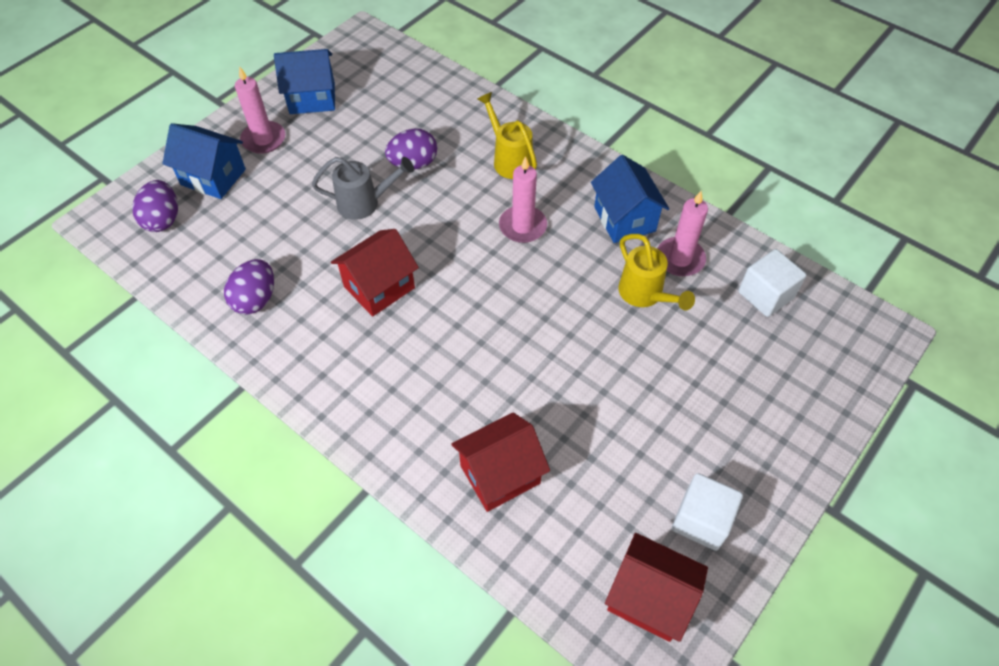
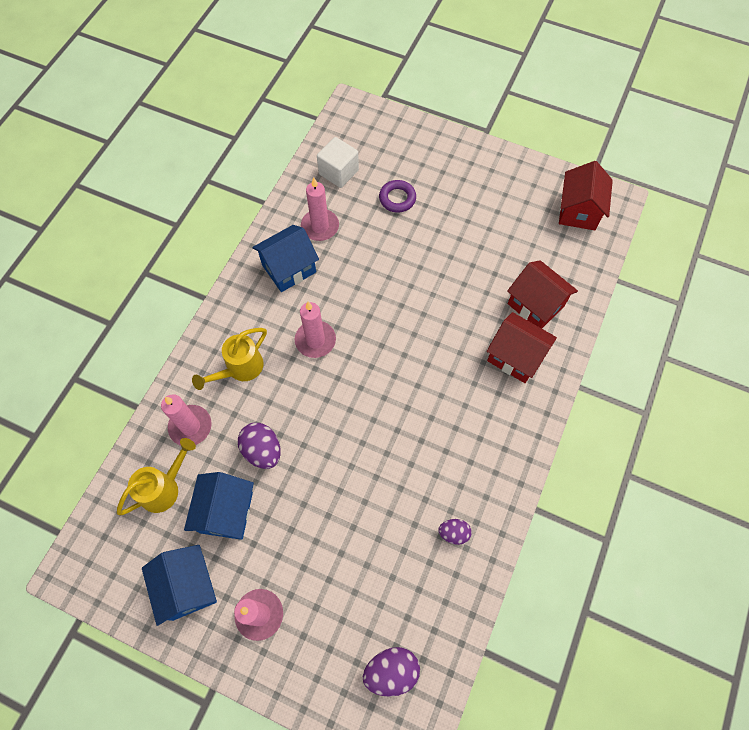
camera: 105 degrees left, 10 degrees up
(213, 177) = (323, 645): blue house -> blue house (226, 512)
(255, 299) = (453, 533): purple egg -> purple egg, size x0.62
(364, 203) = (321, 478): grey watering can -> none
(379, 287) = (410, 434): red house -> red house (515, 357)
(460, 116) = (190, 426): none -> pink candle
(644, 294) = (360, 244): yellow watering can -> yellow watering can (164, 488)
(701, 520) = (521, 191): white cube -> none
(711, 352) = (397, 198): none -> purple ring

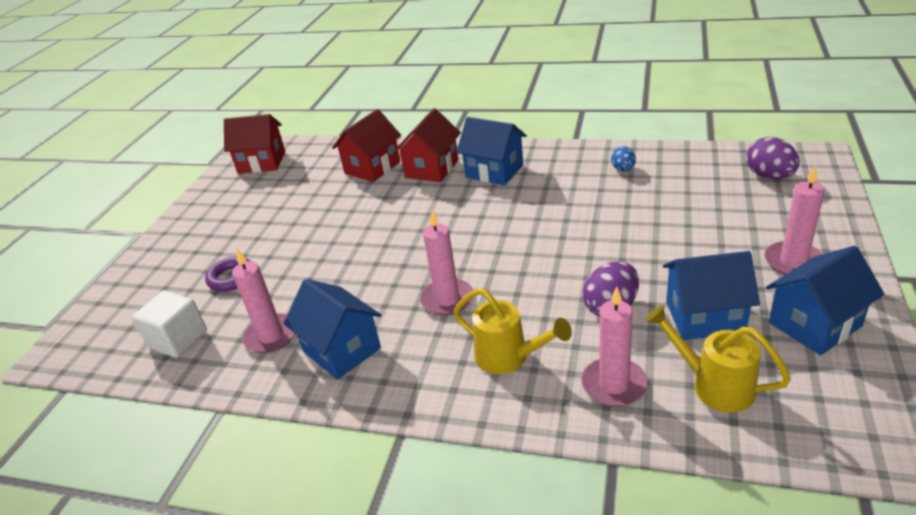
camera: 95 degrees left, 30 degrees down
(453, 533) = (623, 169): purple egg -> blue egg
(491, 412) = (494, 171): none -> blue house

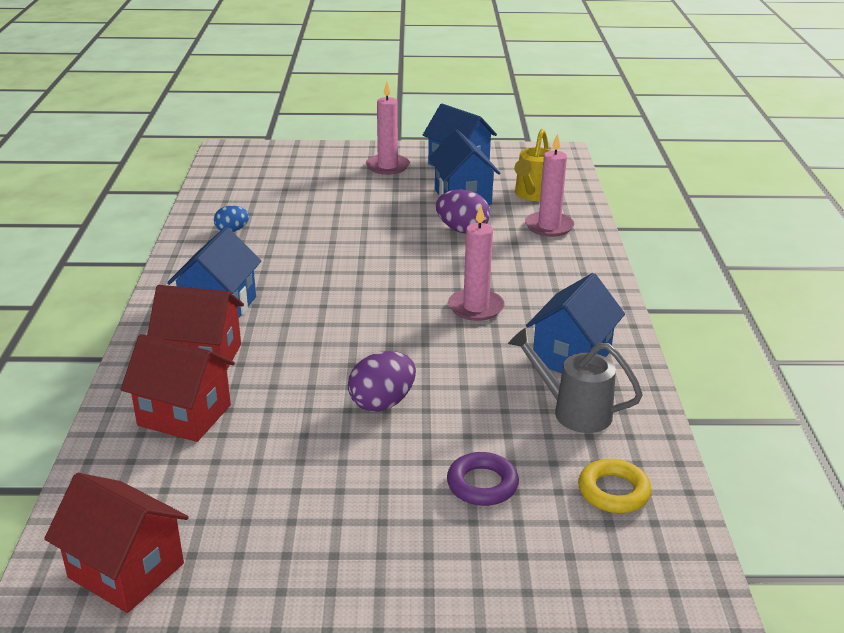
camera: 110 degrees left, 5 degrees down
(178, 339) = (613, 491): white cube -> yellow ring
(262, 162) = (126, 570): red house -> red house turned 45 degrees counterclockwise
(271, 336) = (574, 411): pink candle -> grey watering can
(508, 358) = (541, 268): yellow watering can -> none
(769, 176) = (259, 168): purple egg -> purple egg (382, 403)

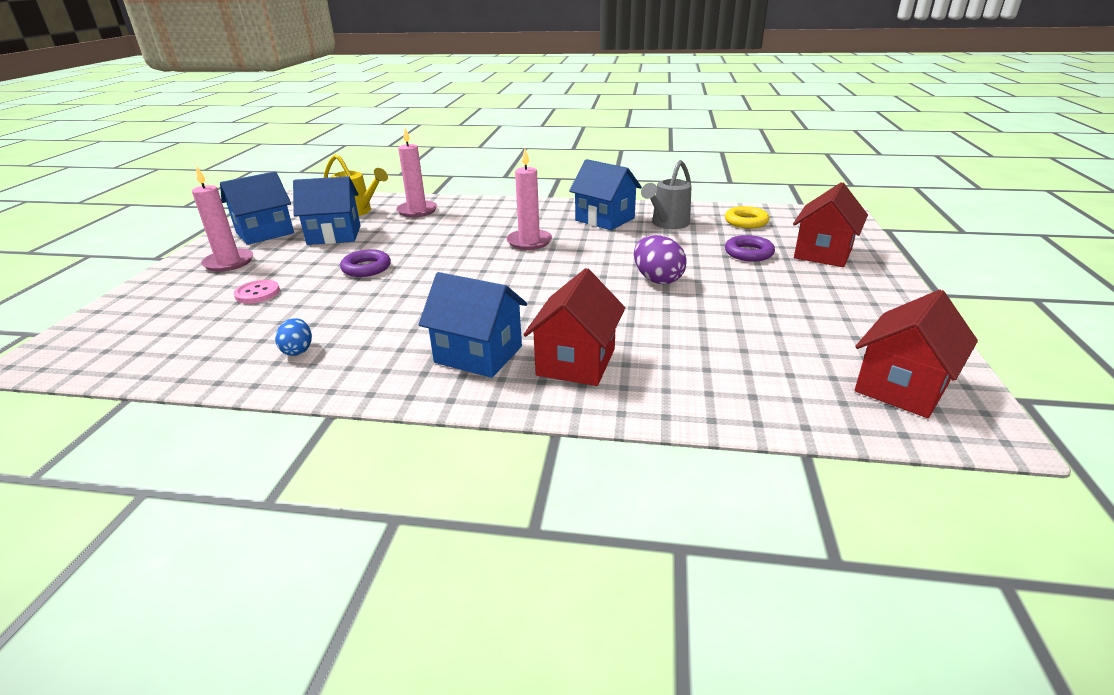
camera: 80 degrees left, 0 degrees up
(184, 415) = (677, 368): red house -> red house (823, 253)
(328, 192) = (257, 293): none -> pink button
(386, 227) = (366, 268): none -> purple ring
(462, 230) = (398, 239): purple egg -> none

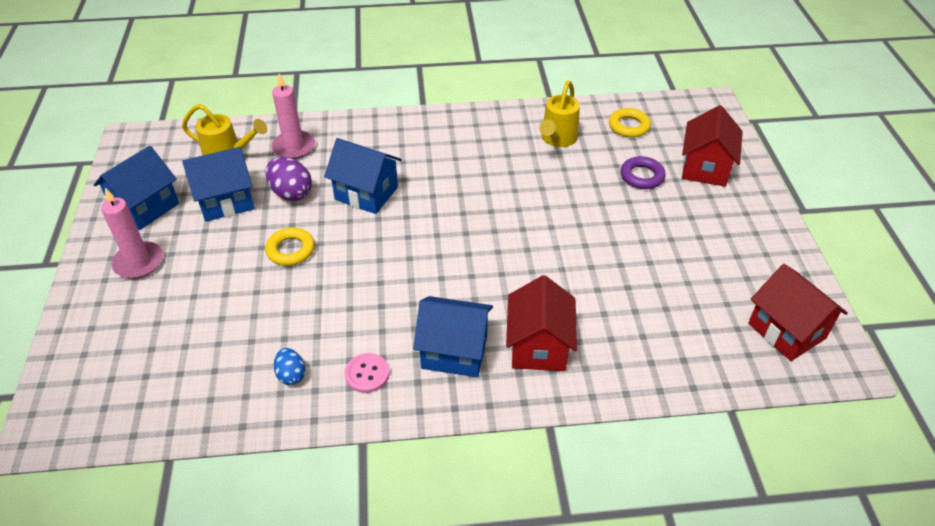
camera: 15 degrees left, 15 degrees up
(257, 293) = (201, 304): pink button -> pink button (367, 374)
(366, 268) = (290, 250): purple ring -> yellow ring
(529, 242) = (434, 186): pink candle -> none
(605, 219) = (494, 138): blue house -> blue house (366, 193)
(657, 279) = (572, 227): purple egg -> purple egg (291, 193)
(667, 224) = (557, 139): grey watering can -> yellow watering can
(901, 387) = (786, 331): red house -> red house turned 60 degrees counterclockwise

